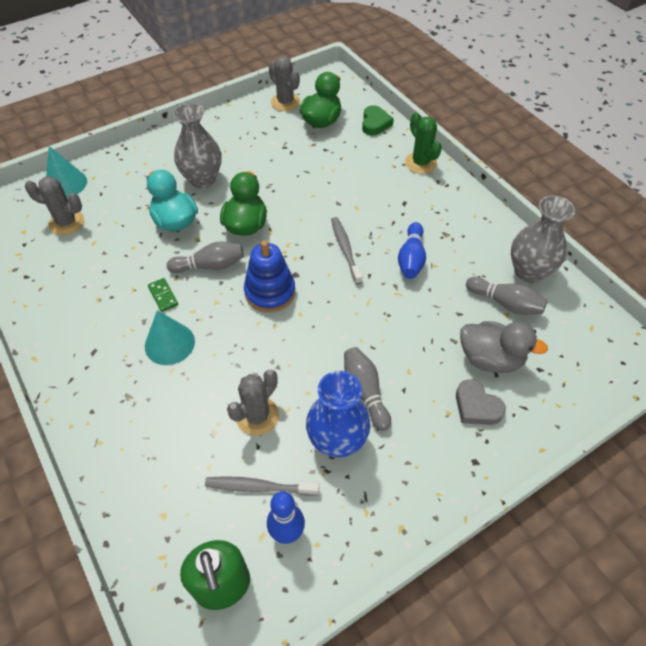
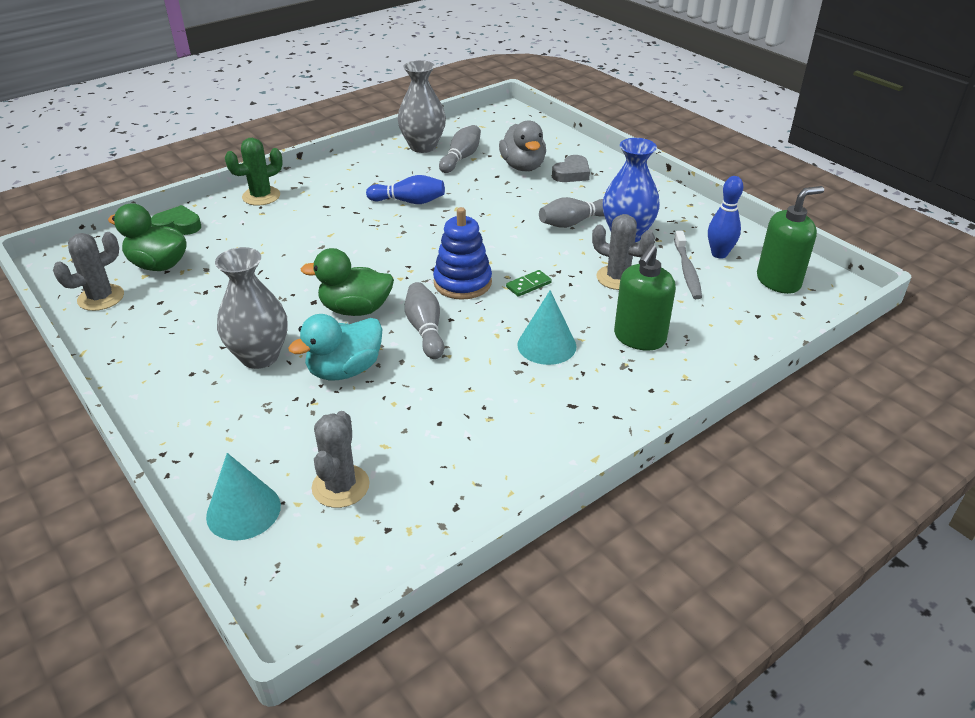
camera: 95 degrees left, 15 degrees down
(160, 416) = (639, 338): none -> green soap dispenser
(163, 296) = (477, 361): green domino -> green domino (528, 285)
(345, 249) = (396, 239): grey toothbrush -> none
(490, 359) = (523, 166): grey duck -> grey duck turned 150 degrees clockwise

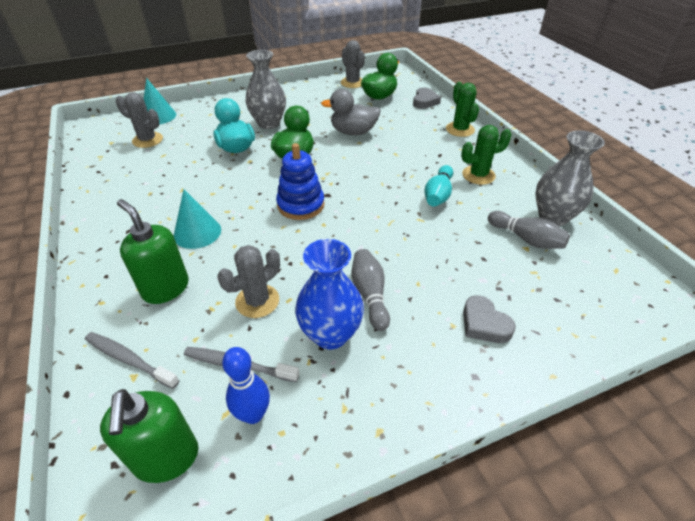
camera: 105 degrees right, 5 degrees up
(178, 226) = (424, 101): green heart -> grey heart
(364, 182) = (478, 175): none -> green cactus
(409, 201) = (438, 195): blue bowling pin -> turquoise bowling pin
(425, 330) = (254, 180): grey bowling pin -> none
(523, 166) = (504, 283): grey duck -> grey duck (353, 132)
(528, 285) = (278, 239): green domino -> none
(727, 329) = (129, 359): none -> grey toothbrush

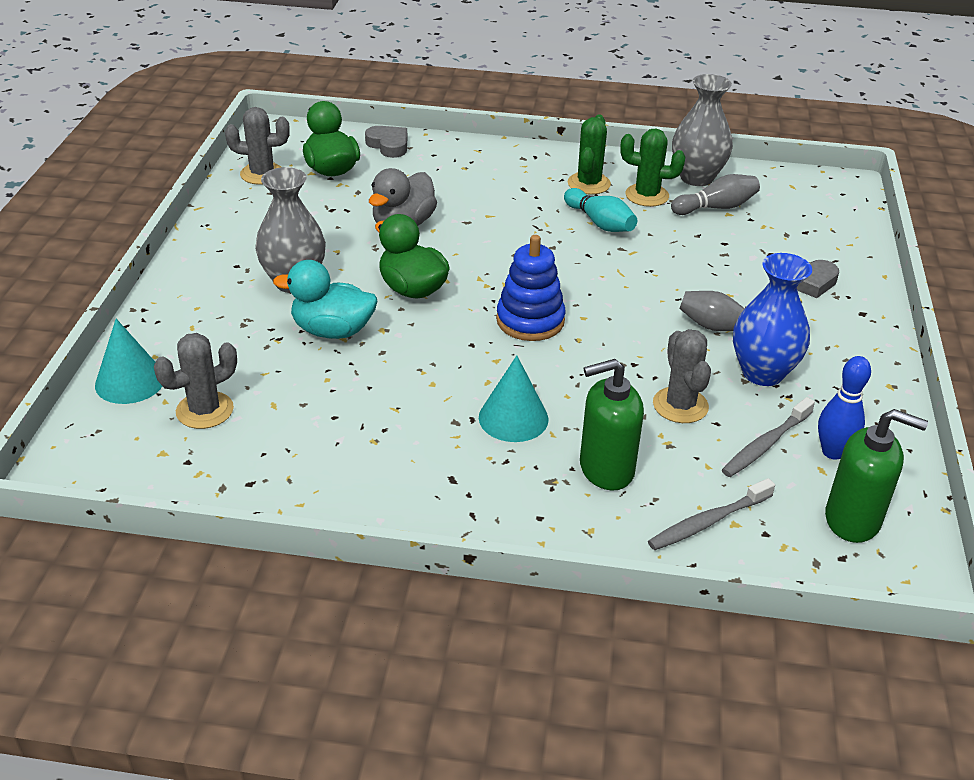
camera: 60 degrees left, 5 degrees down
(460, 129) = (485, 153): green cactus -> green cactus (647, 195)

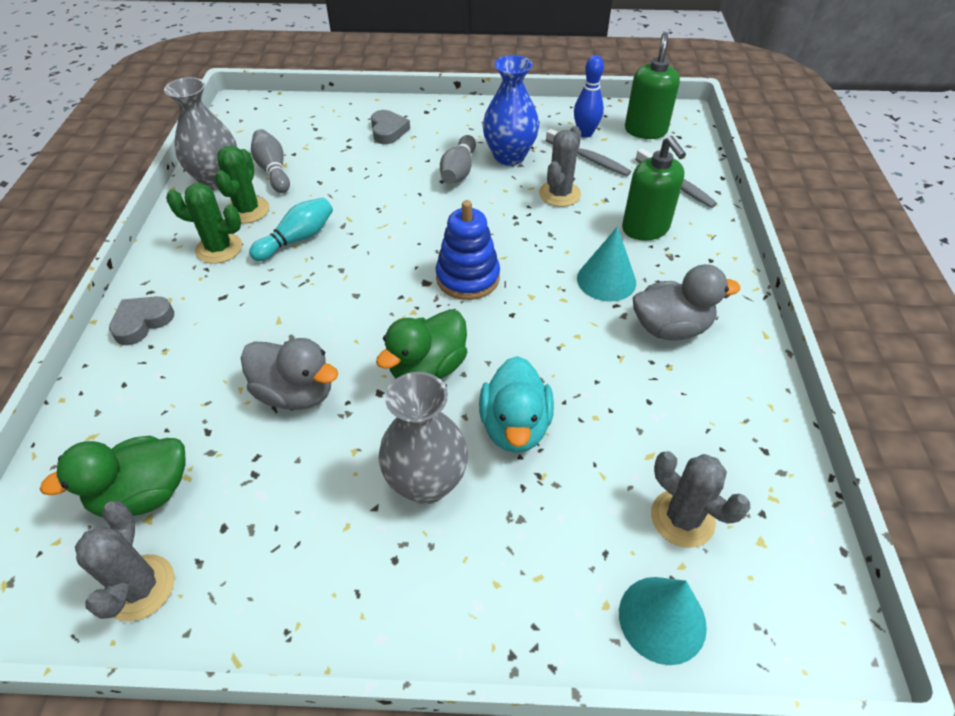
camera: 95 degrees left, 10 degrees up
(388, 145) = (85, 436): grey heart -> grey heart (142, 322)
(428, 453) = (670, 328): none -> grey duck
(680, 405) = (559, 194): grey cactus -> grey cactus turned 45 degrees counterclockwise

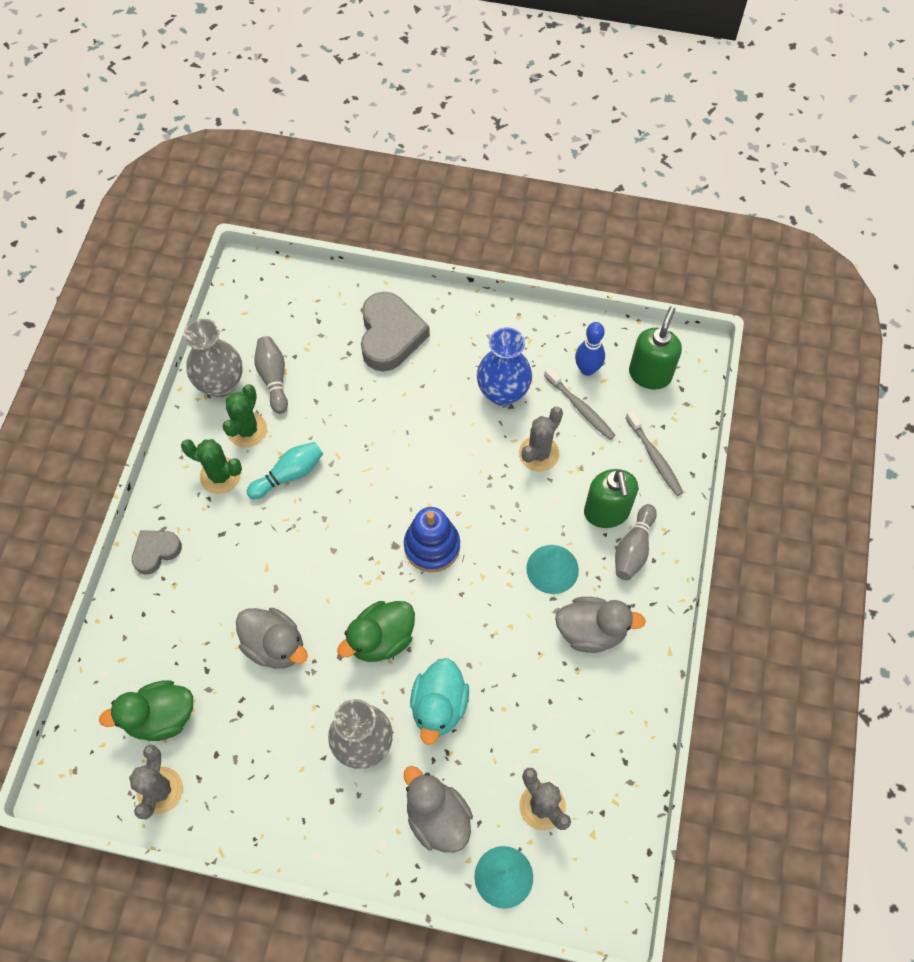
camera: 10 degrees right, 15 degrees up
(388, 131) = (390, 336): grey heart -> grey heart, size x1.76
(458, 171) = (449, 406): grey bowling pin -> grey bowling pin (633, 549)
(547, 556) = (437, 817): none -> grey duck

